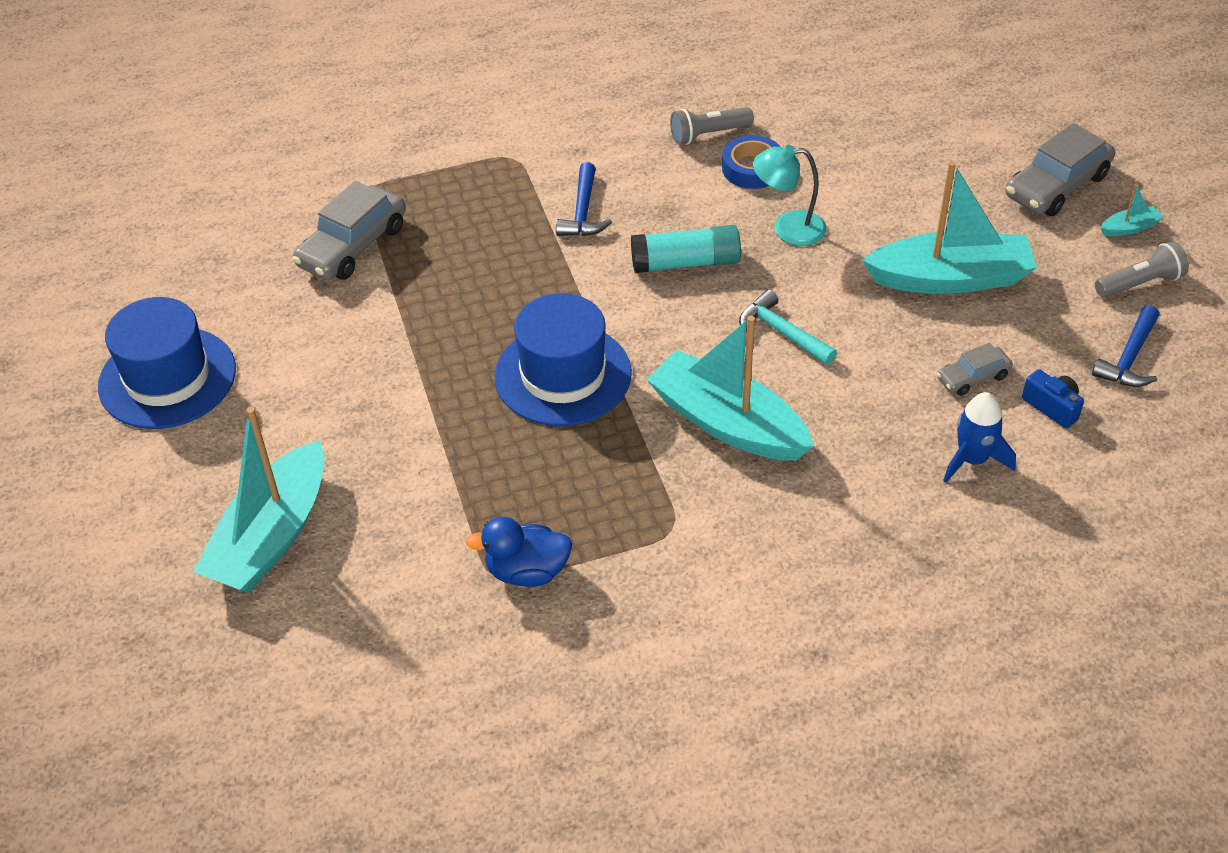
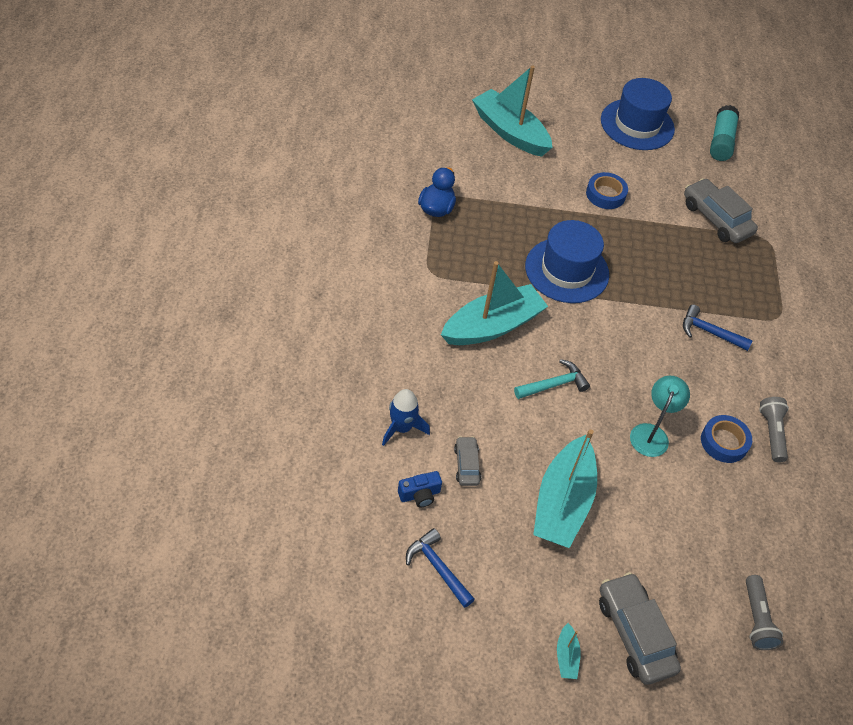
camera: 105 degrees right, 5 degrees up
(368, 374) = (605, 194): none -> blue tape
(686, 263) = (639, 364): turquoise glue stick -> turquoise glue stick (721, 141)
(1140, 283) = (504, 623): grey flashlight -> grey flashlight (756, 619)

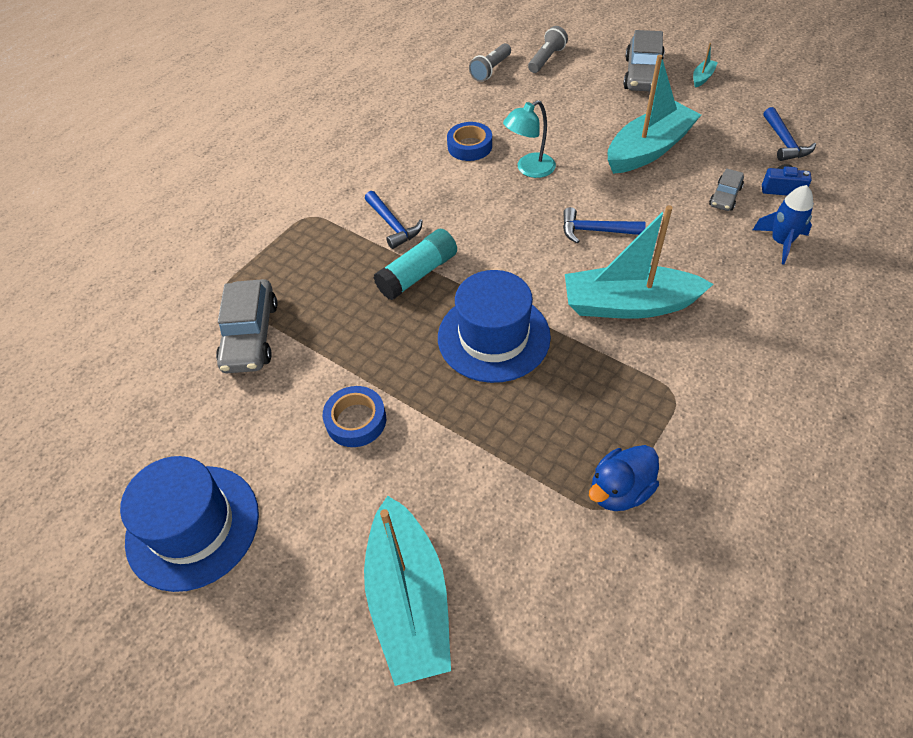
camera: 140 degrees left, 0 degrees up
(554, 384) = (595, 231): turquoise hammer -> blue hammer
(721, 141) = (110, 443): turquoise glue stick -> turquoise glue stick (418, 274)
(771, 433) = (421, 140): grey flashlight -> grey flashlight (490, 70)

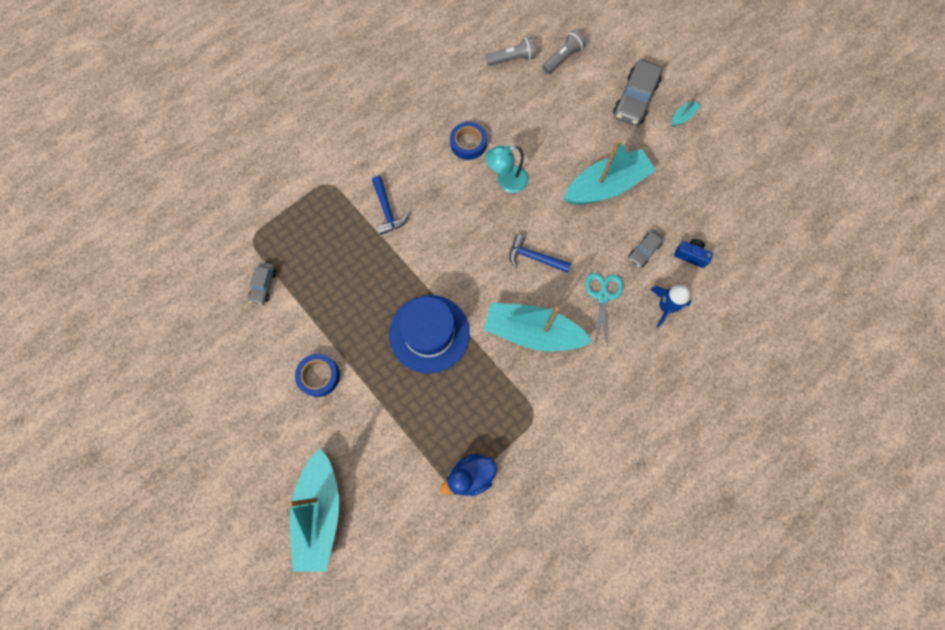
camera: 10 degrees right, 20 degrees up
(193, 526) = (201, 426): blue hat -> none
(251, 335) = (264, 285): grey car -> grey car, size x0.54
(418, 274) = (393, 262): turquoise glue stick -> none
(490, 70) = (512, 59): grey flashlight -> grey flashlight turned 150 degrees counterclockwise
(699, 249) = (603, 296): none -> turquoise scissors
(784, 142) = (715, 208): blue hammer -> none

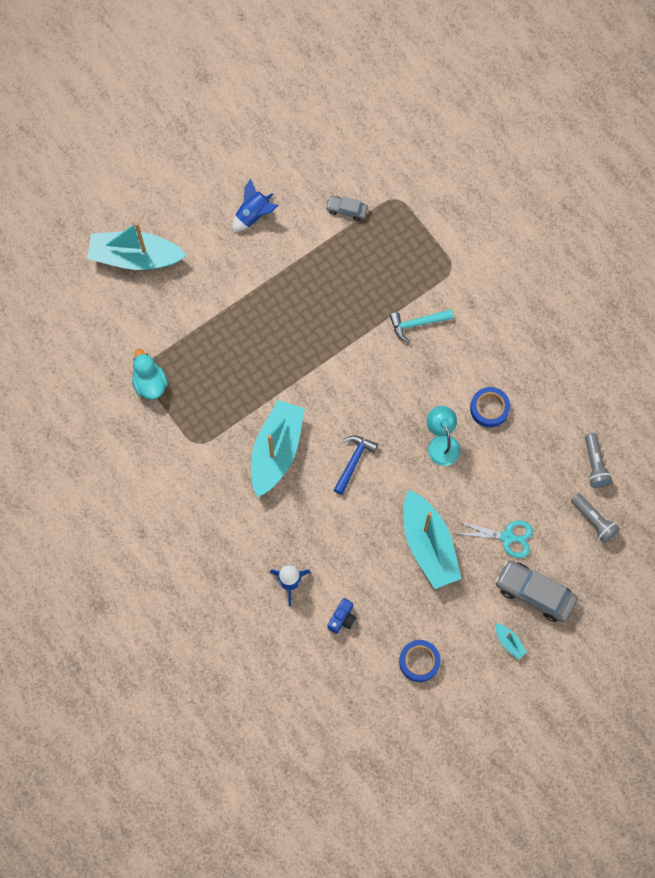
camera: 95 degrees right, 0 degrees up
(268, 381) = (253, 215): none -> blue rocket
(319, 376) = (254, 258): blue tape -> blue tape (419, 661)
(387, 210) = (417, 324): blue hammer -> turquoise hammer
(429, 333) = (284, 356): blue hat -> none
(471, 475) = (150, 383): blue duck -> turquoise duck
(603, 296) = (307, 523): turquoise scissors -> turquoise scissors (507, 537)
(644, 251) = (351, 572): grey car -> none

